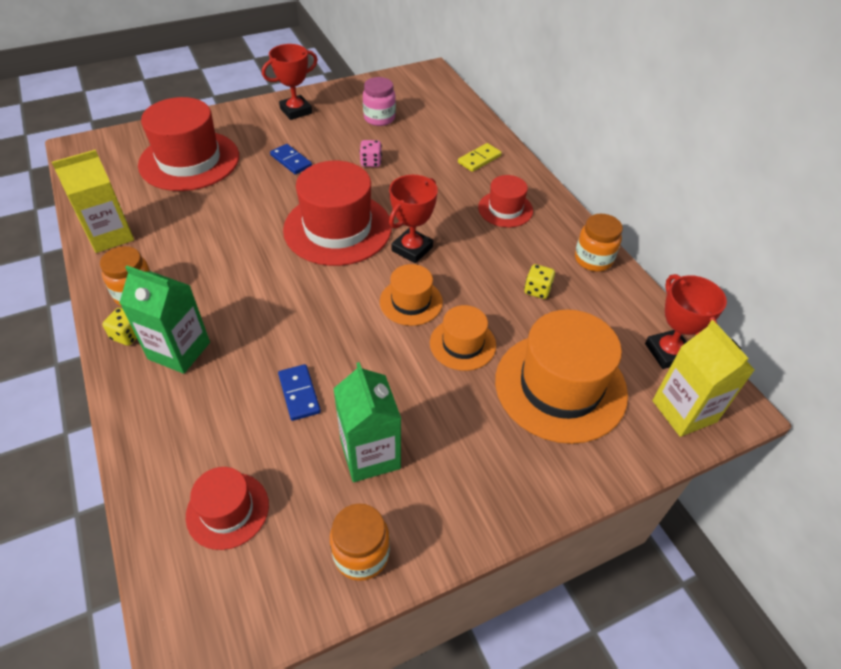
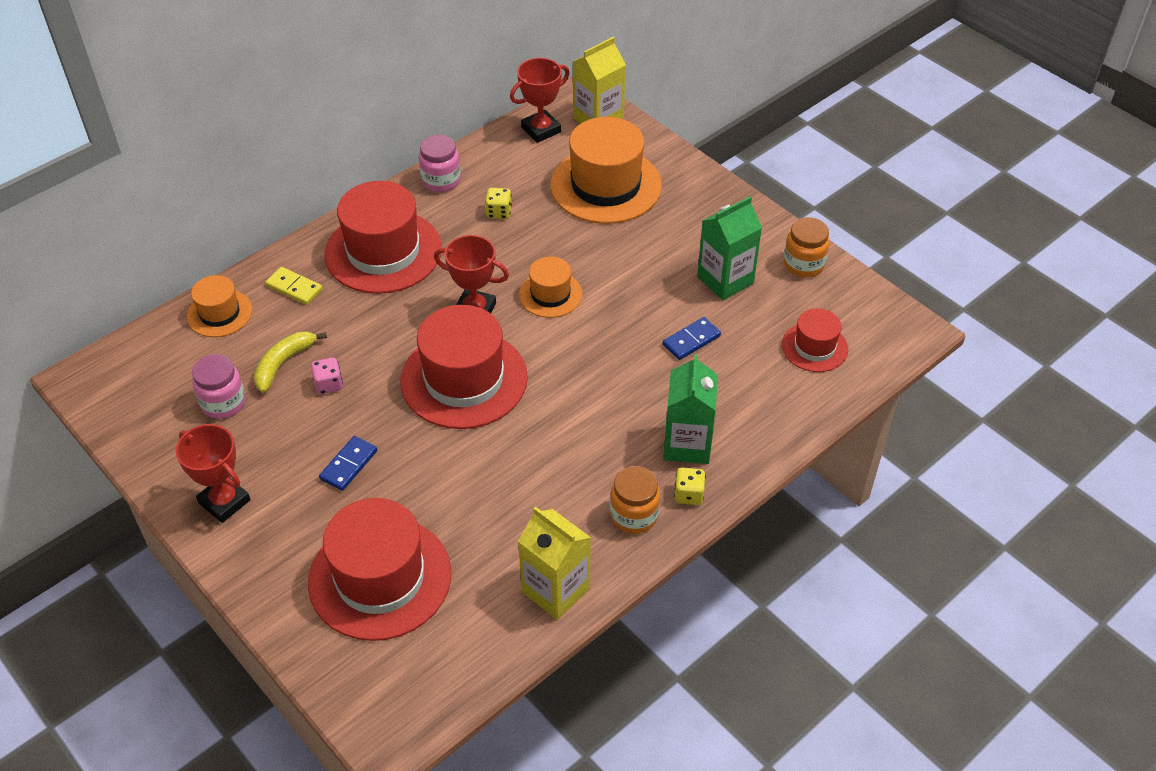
camera: 105 degrees left, 0 degrees up
(402, 145) = (283, 363): none -> yellow banana
(462, 344) = (587, 249): orange hat -> orange hat (219, 313)
(505, 209) = (383, 251): red hat -> red hat, size x1.89
(593, 259) = (441, 181): orange jar -> pink jar

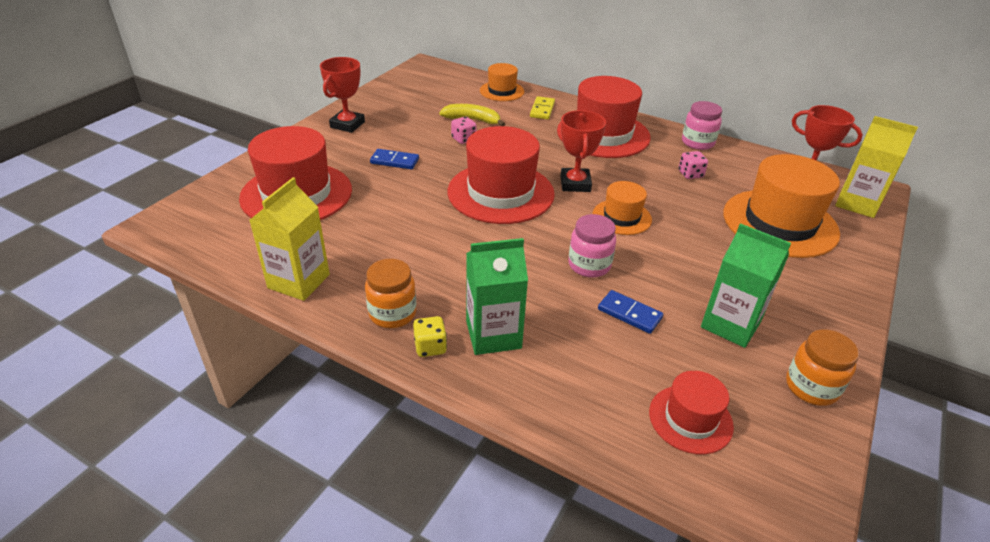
camera: 70 degrees right, 10 degrees down
(223, 403) = (428, 107): pink jar -> pink jar (589, 265)
(499, 212) = (690, 174): yellow dice -> pink dice

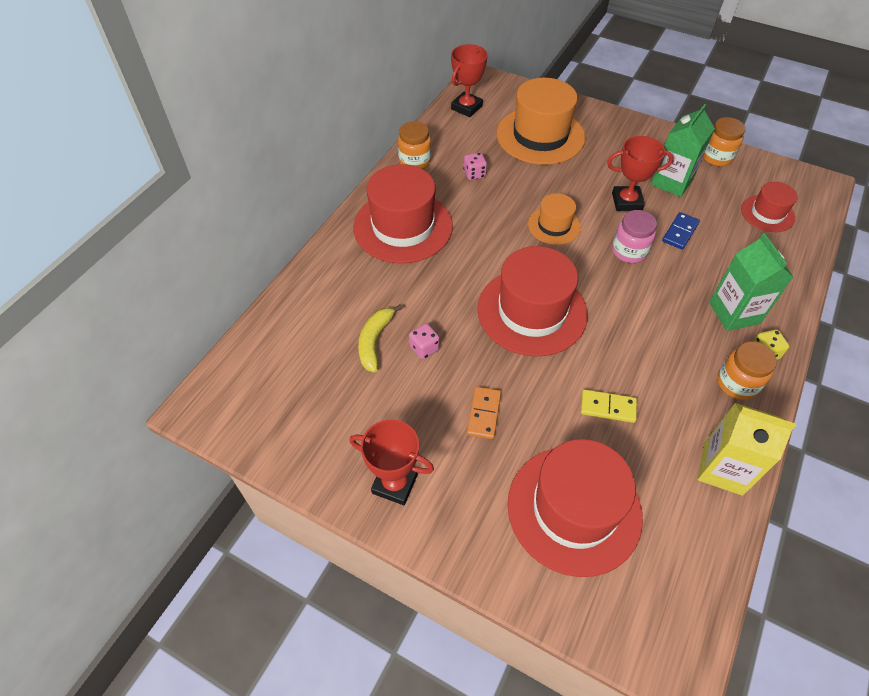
camera: 90 degrees left, 15 degrees up
(394, 161) = (483, 414): blue domino -> orange domino
(502, 91) = (294, 314): orange hat -> none
(542, 110) = (346, 275): yellow domino -> yellow domino (608, 407)
(575, 184) = (505, 253): red trophy -> red trophy (626, 201)
(697, 143) = (415, 161): pink jar -> orange jar
(857, 203) = (503, 91): yellow carton -> none

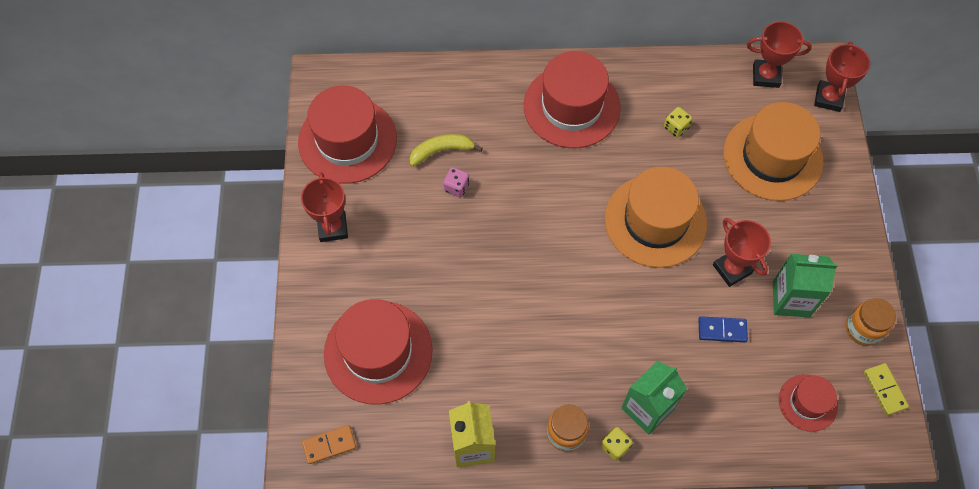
camera: 60 degrees right, 10 degrees up
(415, 161) = (657, 73): orange jar -> none
(474, 174) = (676, 128): pink dice -> yellow dice
(483, 414) = (422, 257): orange domino -> orange domino (329, 445)
(510, 87) = (828, 98): none -> red trophy
(532, 311) = (543, 246): red hat -> red hat (347, 140)
(554, 225) = (655, 221): orange hat -> orange hat, size x1.89
(608, 407) = (480, 341): yellow domino -> yellow domino (884, 390)
(629, 251) = (665, 295): pink jar -> none

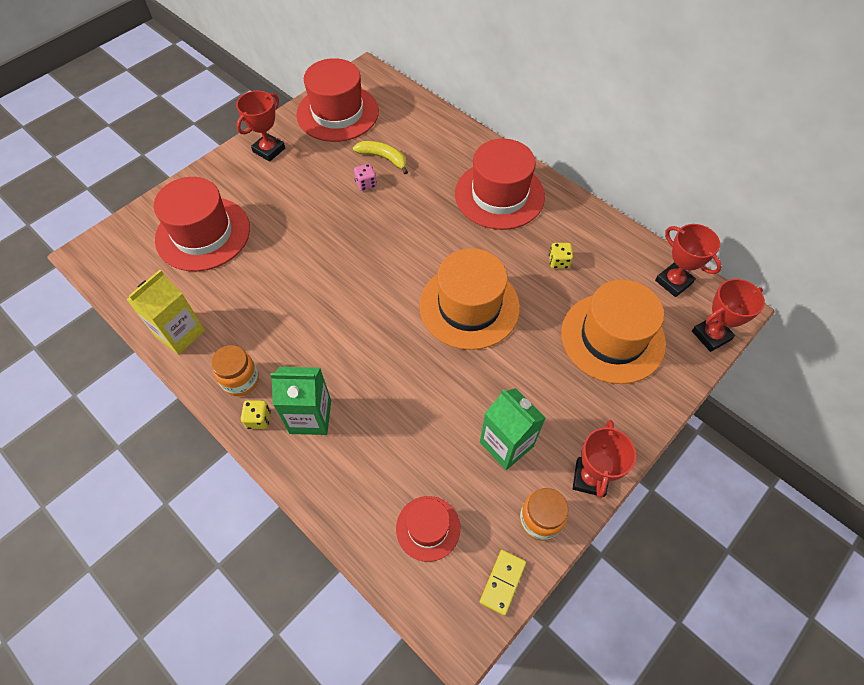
camera: 45 degrees right, 5 degrees down
(329, 445) = (112, 258): orange domino -> none
(722, 330) = (427, 416): blue domino -> none
(732, 269) = (486, 383): red trophy -> red trophy (590, 478)

